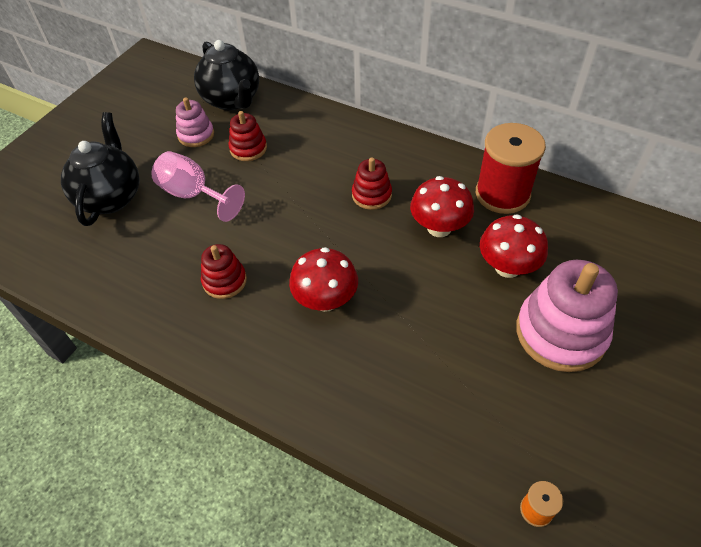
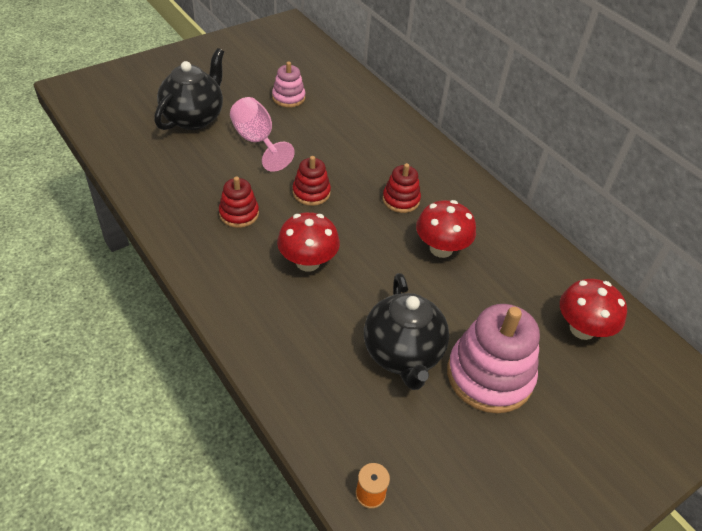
camera: 20 degrees right, 5 degrees down
(232, 100) = (335, 82): black teapot -> black teapot (402, 354)
(248, 148) = (323, 124): red stacking toy -> red stacking toy (311, 193)
(502, 194) = (517, 246): red spool -> none
(507, 267) = (479, 304): red mushroom -> red mushroom (582, 329)

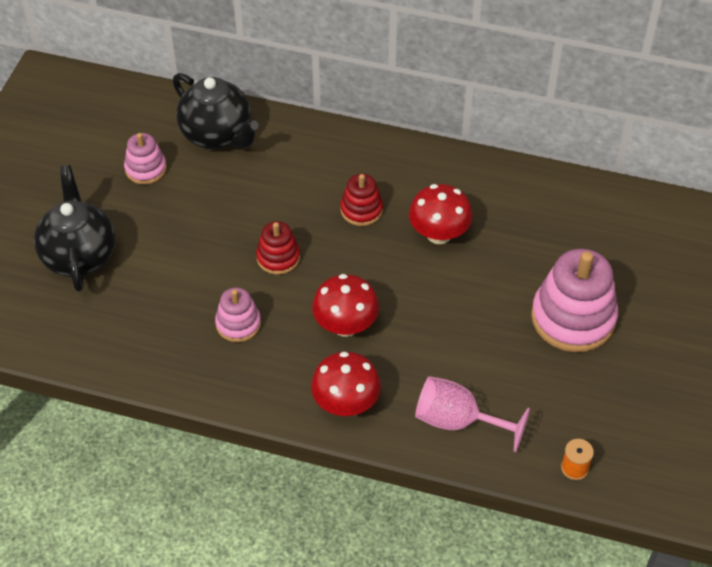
camera: 35 degrees left, 5 degrees up
(239, 214) = (238, 324): red stacking toy -> pink stacking toy
(257, 141) = (171, 239): pink goblet -> pink goblet (458, 421)
(402, 354) = (497, 349): black teapot -> black teapot (217, 135)
(582, 329) = (604, 229): red mushroom -> red mushroom (346, 403)

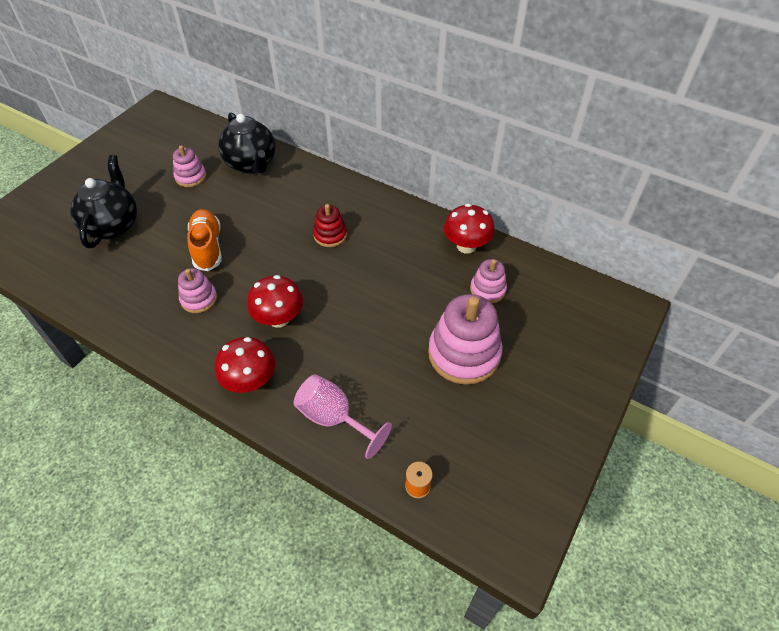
camera: 15 degrees right, 0 degrees up
(216, 257) = (207, 247): none -> orange shoe
(278, 257) = (252, 256): red stacking toy -> none
(439, 234) = (381, 265): red mushroom -> red mushroom (466, 246)
(573, 237) = (487, 290): none -> pink stacking toy

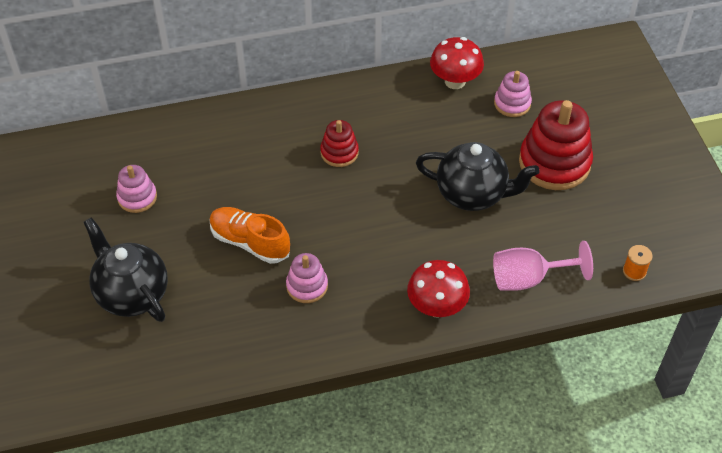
camera: 45 degrees left, 0 degrees up
(251, 164) = (178, 144): black teapot -> black teapot (472, 194)
(279, 318) = (392, 247): red mushroom -> none
(464, 354) = (554, 163): pink stacking toy -> red stacking toy

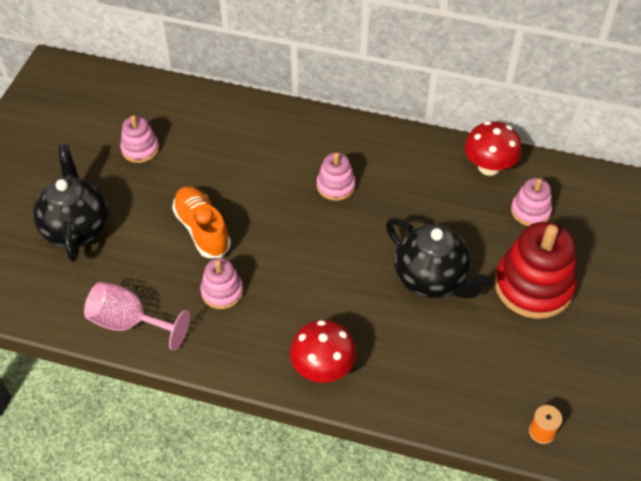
camera: 30 degrees right, 0 degrees up
(339, 152) = (335, 186): red stacking toy -> pink stacking toy
(528, 278) = (429, 385): pink goblet -> pink goblet (129, 322)

